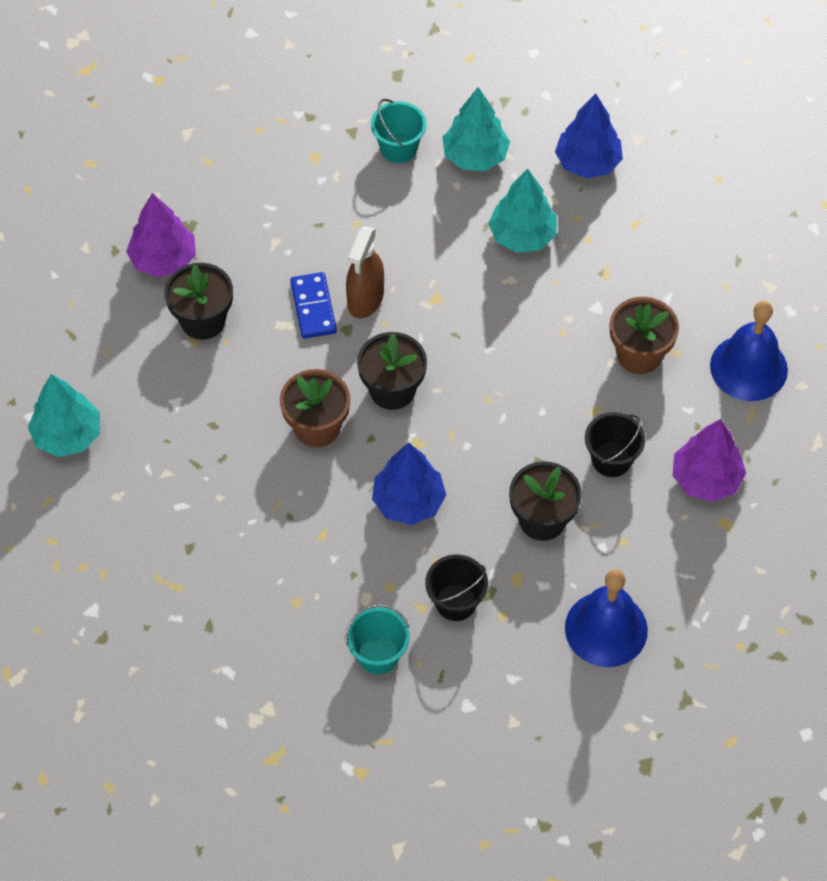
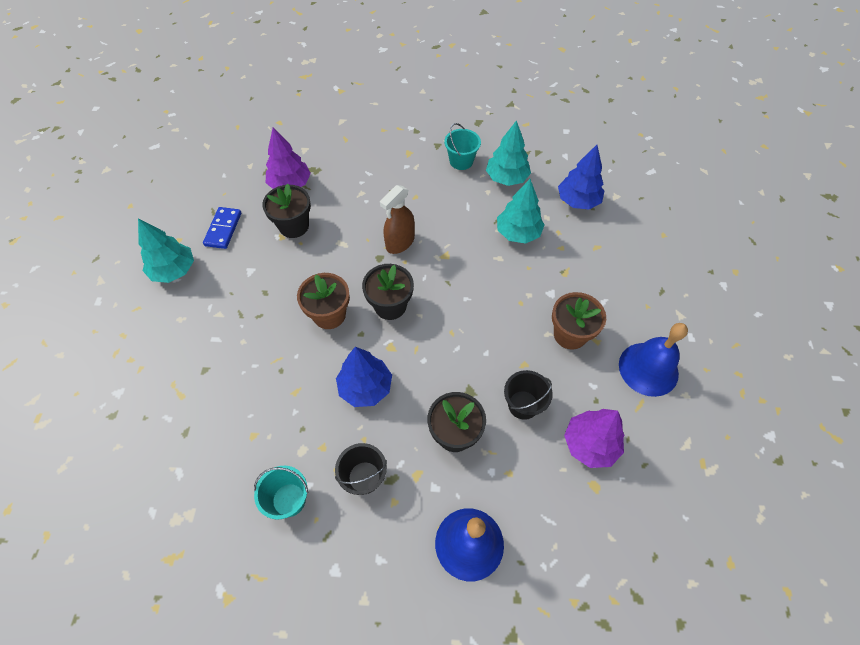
camera: 20 degrees right, 0 degrees up
(313, 307) = (365, 238): blue domino -> blue domino (223, 229)

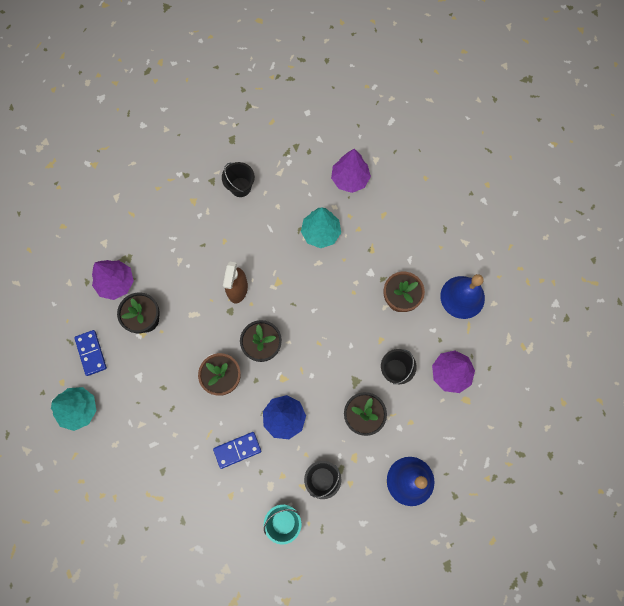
camera: 30 degrees left, 15 degrees up
(294, 392) = (237, 450): none -> blue domino
(461, 161) = (240, 187): turquoise bucket -> black bucket
(506, 178) = (285, 185): turquoise tree -> none
(577, 201) = (350, 179): blue tree -> purple tree

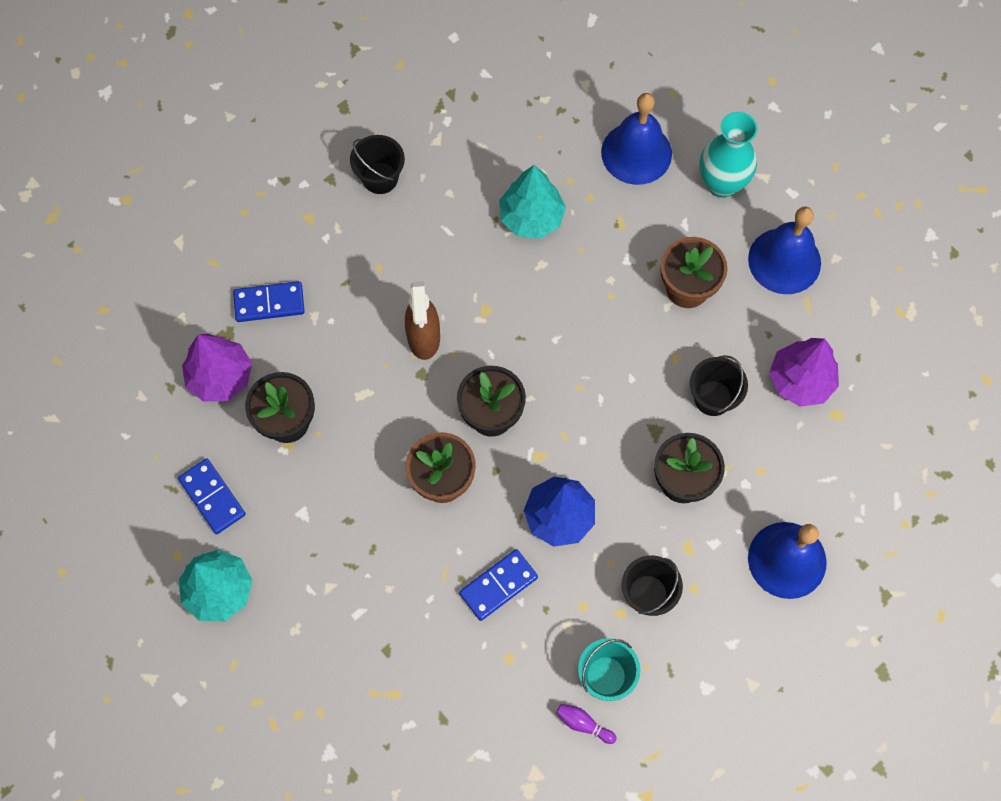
camera: 15 degrees left, 5 degrees down
(156, 246) = (269, 303): none -> blue domino
(262, 547) = (583, 724): none -> purple bowling pin
(350, 179) = (553, 124): purple tree -> none
(393, 209) = (636, 153): none -> blue bell
(438, 240) = (721, 184): none -> turquoise vase

